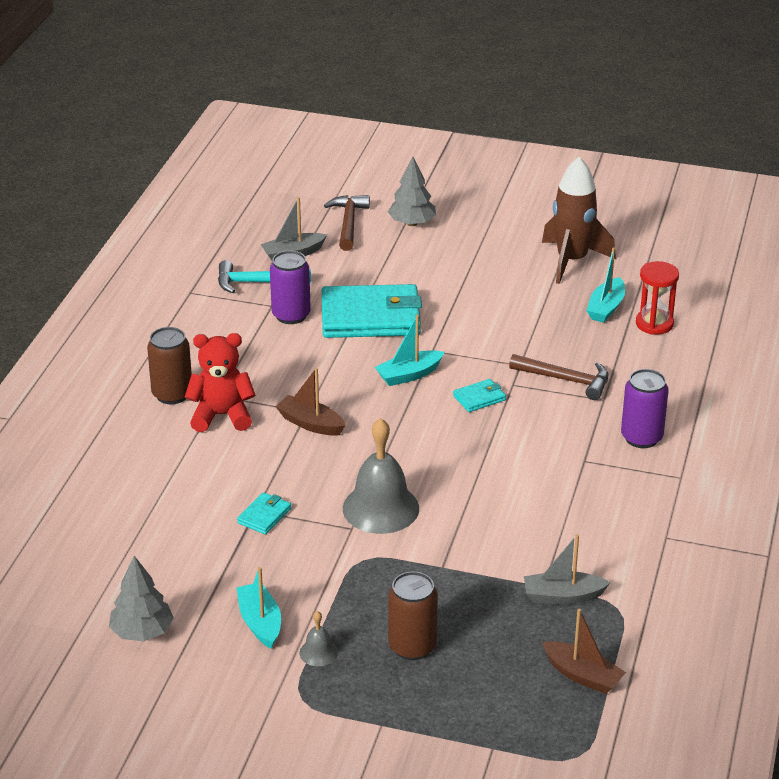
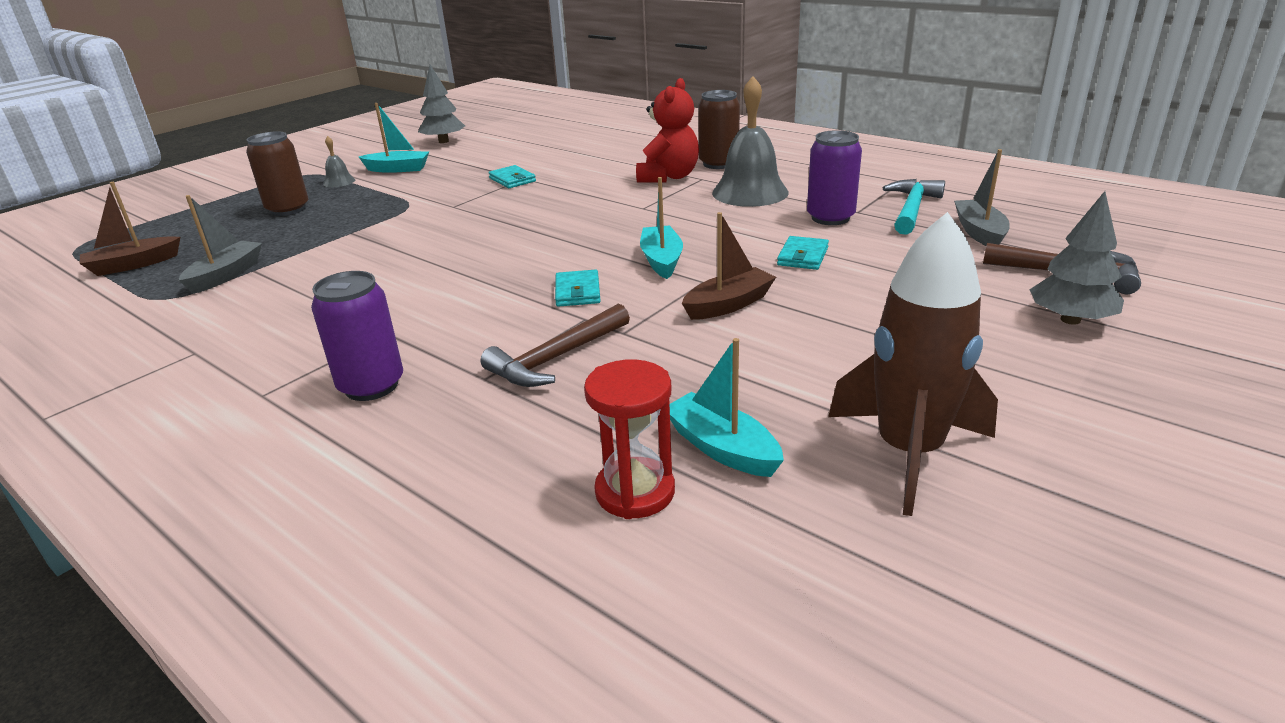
camera: 115 degrees right, 5 degrees down
(310, 424) = (620, 207): brown boat -> brown boat (728, 304)
(370, 317) = (803, 256): turquoise wallet -> turquoise wallet, size x0.43
(380, 508) = (461, 219): grey bell -> grey bell (750, 192)

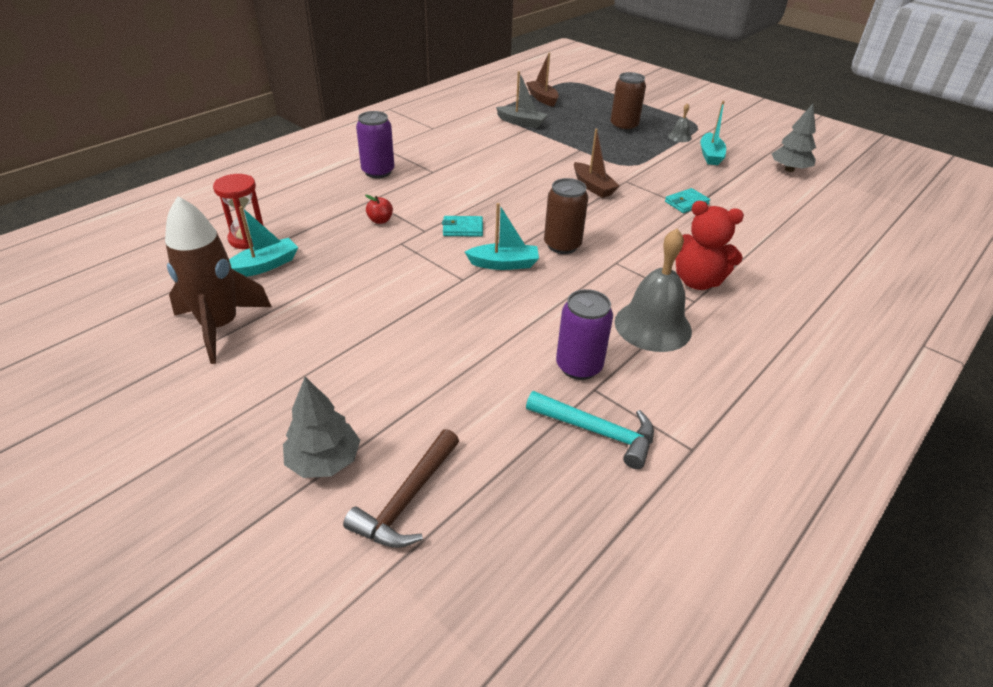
camera: 90 degrees right, 10 degrees up
(556, 358) = (380, 220): brown hammer -> red apple
(718, 164) = (742, 316): brown can -> brown can (562, 245)
(728, 304) = (421, 286): brown boat -> brown boat (593, 187)
(803, 256) = (493, 333): turquoise wallet -> none
(979, 232) = (524, 466): grey boat -> none

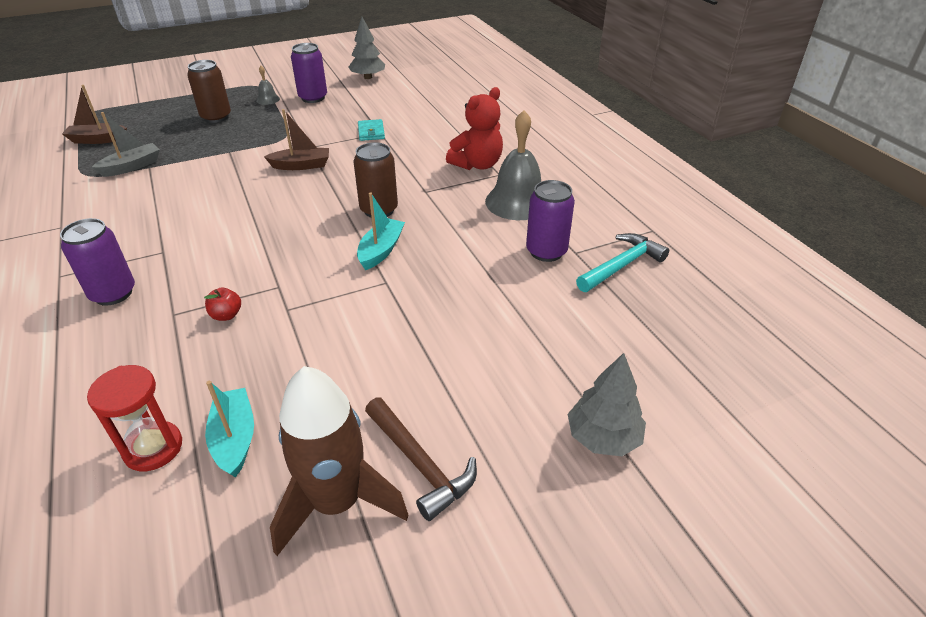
camera: 65 degrees left, 0 degrees up
(407, 499) = (664, 389): brown hammer -> brown hammer (420, 464)
(463, 228) = (299, 260): turquoise wallet -> none
(710, 155) = (313, 98): turquoise boat -> purple can

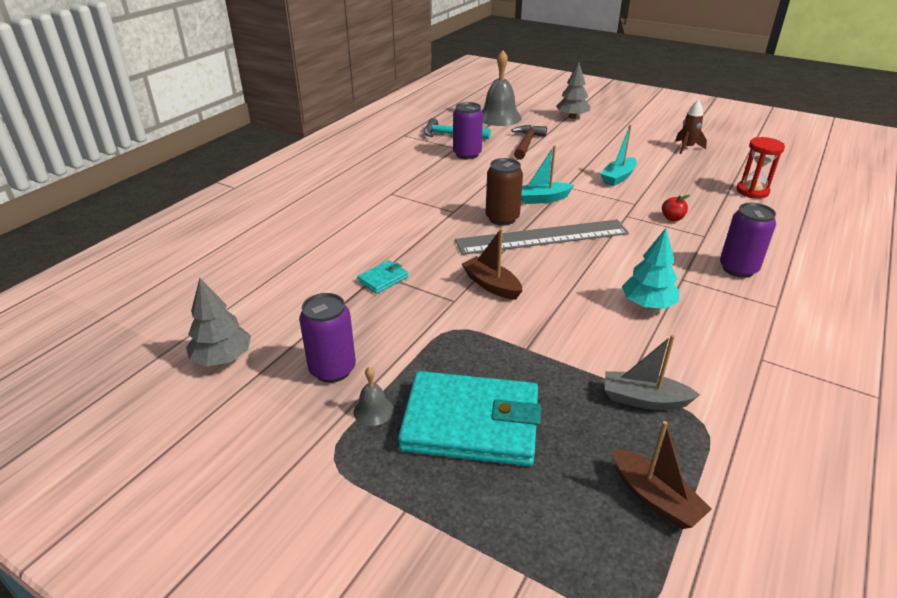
camera: 125 degrees left, 5 degrees down
(175, 215) = (647, 304): none -> turquoise tree
(216, 117) = (470, 423): brown can -> turquoise wallet
(235, 438) = (711, 177): turquoise boat -> turquoise boat (618, 177)
(321, 215) = (542, 237): none -> grey ruler
(337, 503) = (687, 148): brown rocket -> brown rocket, size x0.54
(420, 464) = (644, 140): brown hammer -> brown hammer (527, 143)
(477, 164) = (386, 206): red teddy bear -> none
(517, 202) = (422, 176): grey bell -> grey bell (499, 117)

